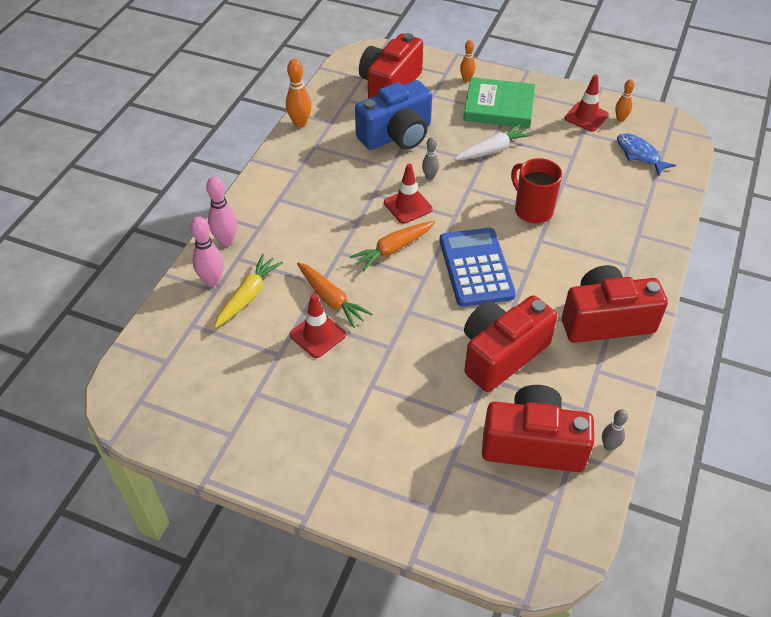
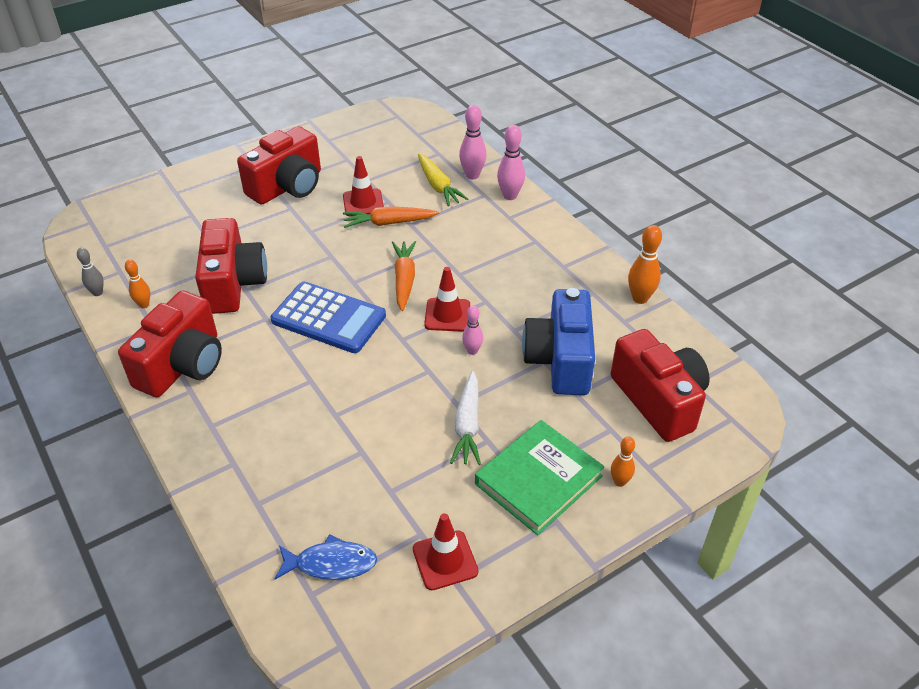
camera: 125 degrees right, 5 degrees down
(429, 177) = (472, 351): grey bowling pin -> pink bowling pin
(532, 210) = (351, 400): red mug -> none
(533, 444) = (151, 257): red camera -> red camera (287, 186)
(620, 119) = (408, 597): orange bowling pin -> orange bowling pin (144, 305)

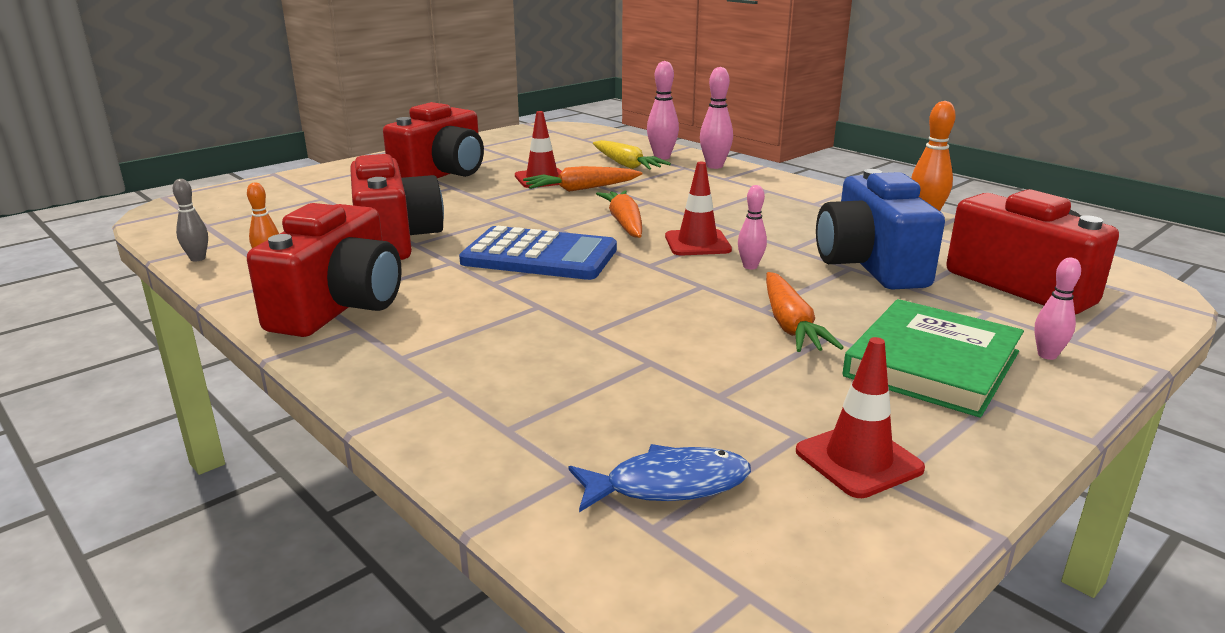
camera: 10 degrees left, 20 degrees down
(467, 425) = (790, 325): white carrot -> orange carrot
(619, 482) = (1047, 355): orange bowling pin -> pink bowling pin

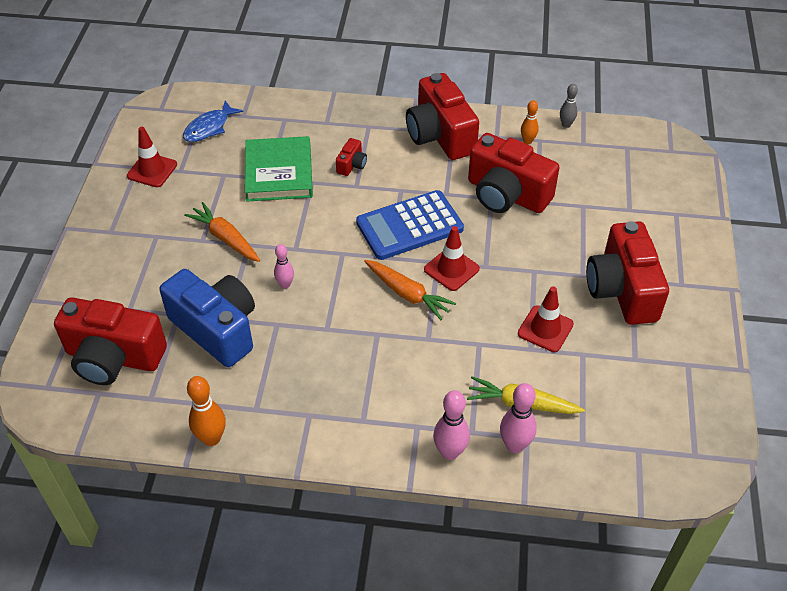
camera: 140 degrees right, 25 degrees up
(507, 326) = (352, 165): none -> red camera
(581, 189) = (496, 329): orange carrot -> none
(697, 243) = (338, 294): red traffic cone -> red traffic cone (451, 269)
(932, 364) = (144, 244): green book -> green book (279, 173)
(1047, 355) = (91, 281): pink bowling pin -> none

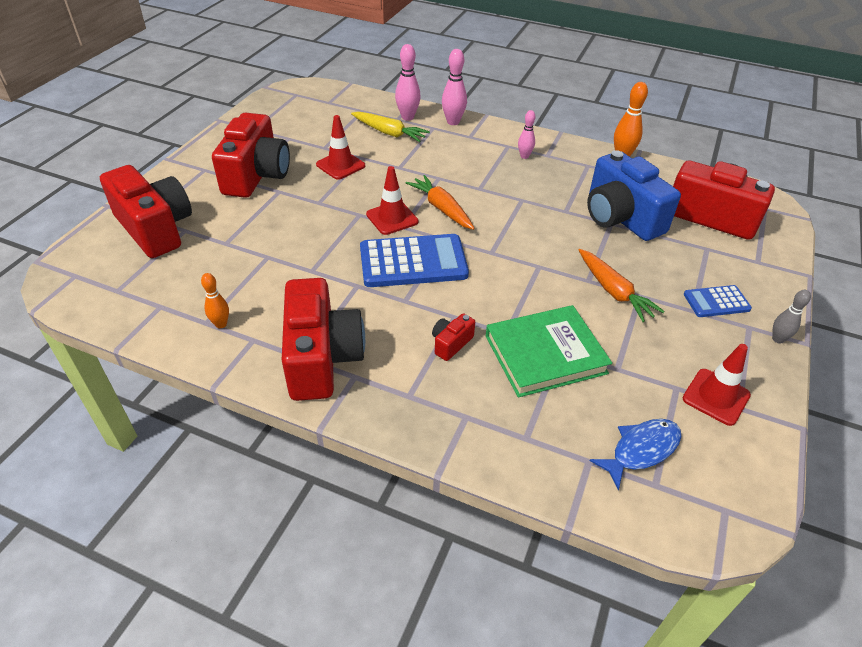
camera: 165 degrees left, 5 degrees down
(133, 249) = (716, 302): none -> blue calculator
(279, 173) = (545, 354): green book -> green book turned 60 degrees clockwise
(285, 284) = (554, 238): pink bowling pin -> pink bowling pin (524, 156)
(506, 194) = (293, 270): red camera -> red camera (155, 228)
(566, 125) = (156, 334): grey bowling pin -> grey bowling pin (778, 339)

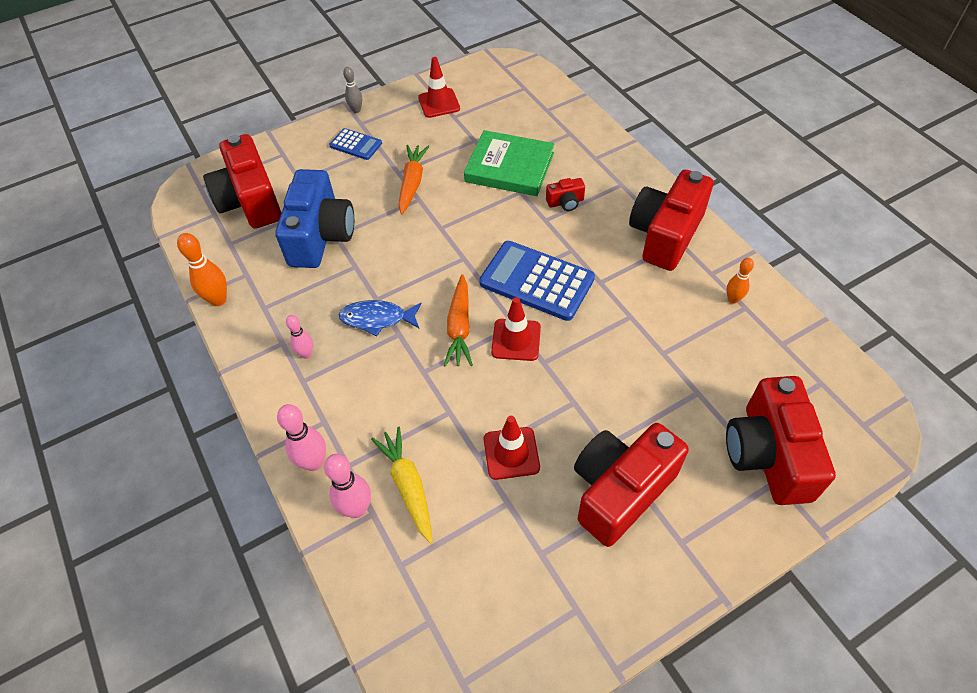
camera: 140 degrees left, 10 degrees up
(641, 450) = (513, 102): blue fish -> blue fish (377, 319)

